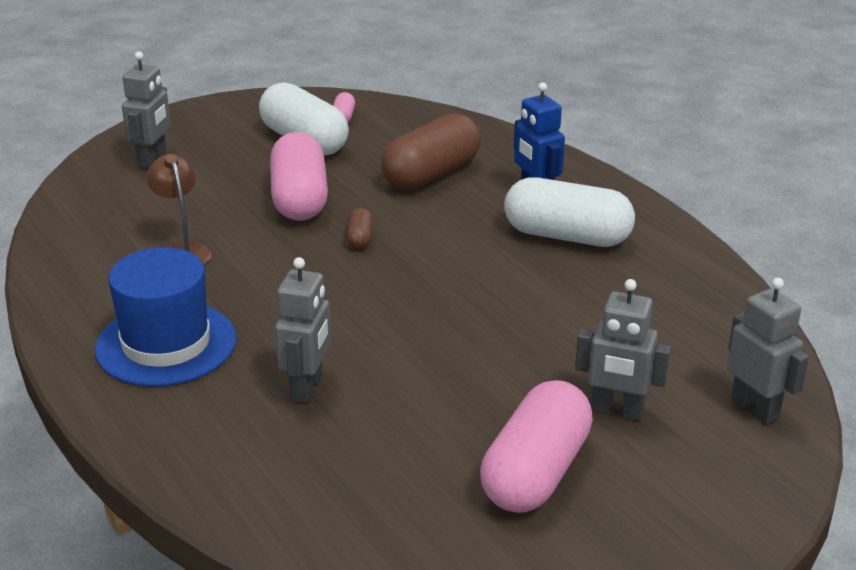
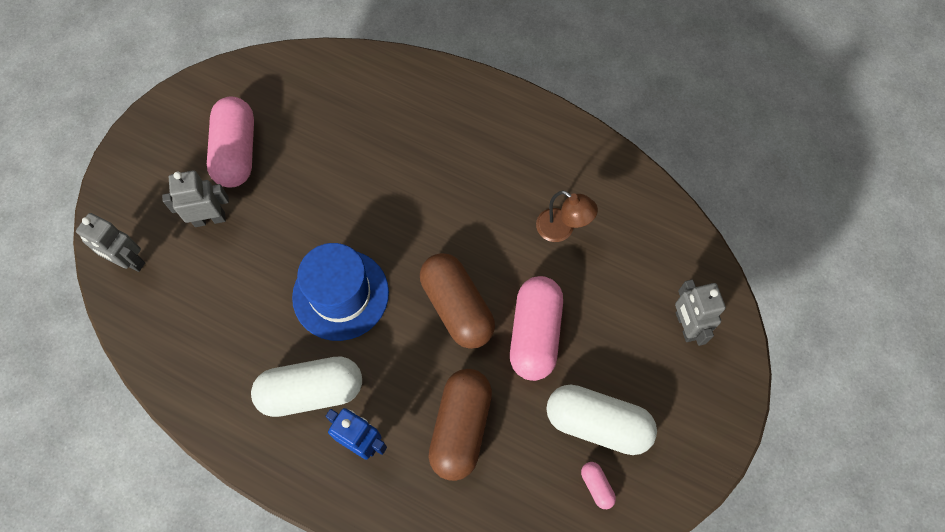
camera: 150 degrees right, 35 degrees up
(166, 344) = (495, 144): blue hat -> blue hat (340, 294)
(300, 199) = (534, 334): pink capsule -> pink capsule turned 45 degrees clockwise
(307, 387) = (391, 151): grey robot -> none
(360, 238) = (457, 307): brown capsule -> brown capsule, size x2.33

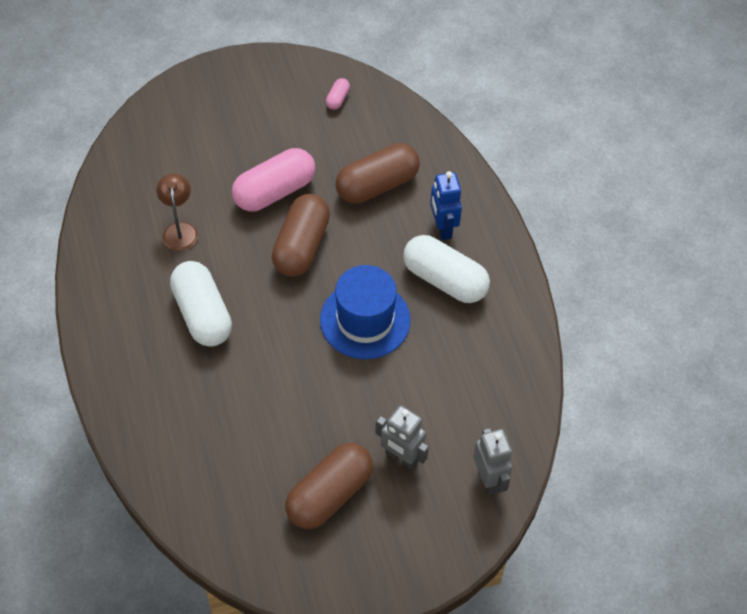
camera: 135 degrees left, 10 degrees down
(236, 152) = (329, 494): pink capsule -> brown capsule
(597, 424) = (299, 122): white capsule -> white capsule (202, 314)
(685, 326) = (185, 120): grey robot -> none

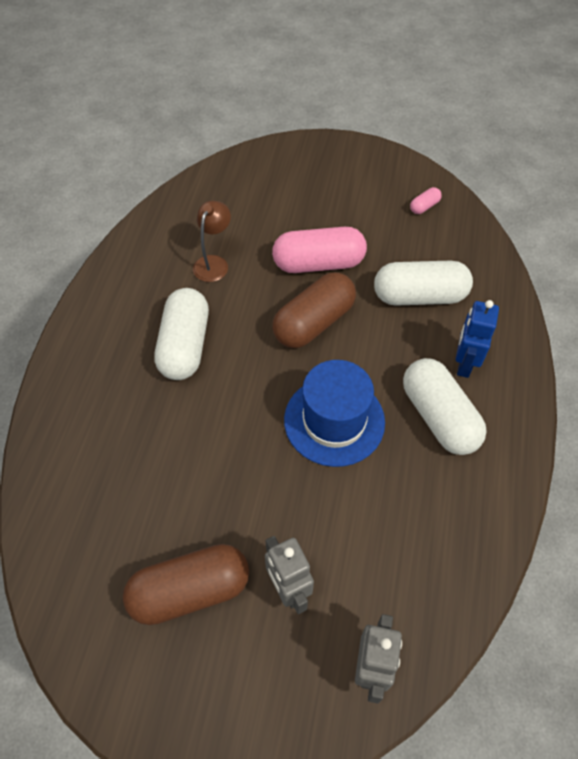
camera: 30 degrees right, 0 degrees up
(377, 185) = (419, 296): brown capsule -> white capsule

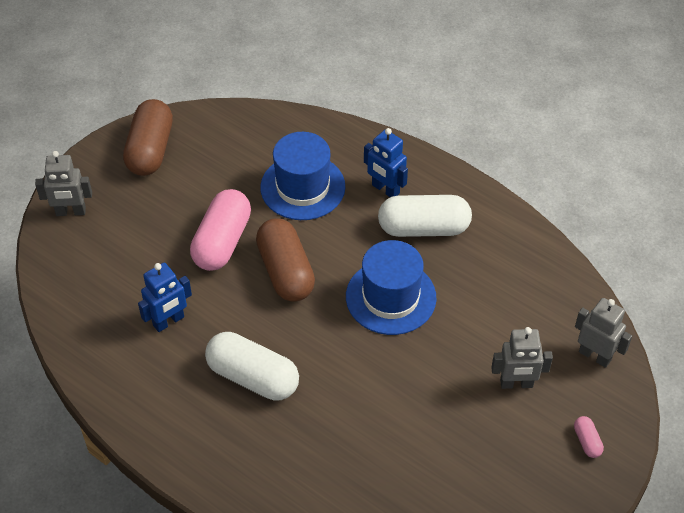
camera: 65 degrees left, 5 degrees down
(190, 590) = (489, 450): brown capsule -> brown capsule (150, 150)
(214, 263) = (169, 321): brown lamp -> blue robot
(287, 157) = (71, 212): none -> grey robot
(419, 296) = (302, 187): white capsule -> blue hat
(424, 206) = (207, 138): pink capsule -> pink capsule (587, 441)

